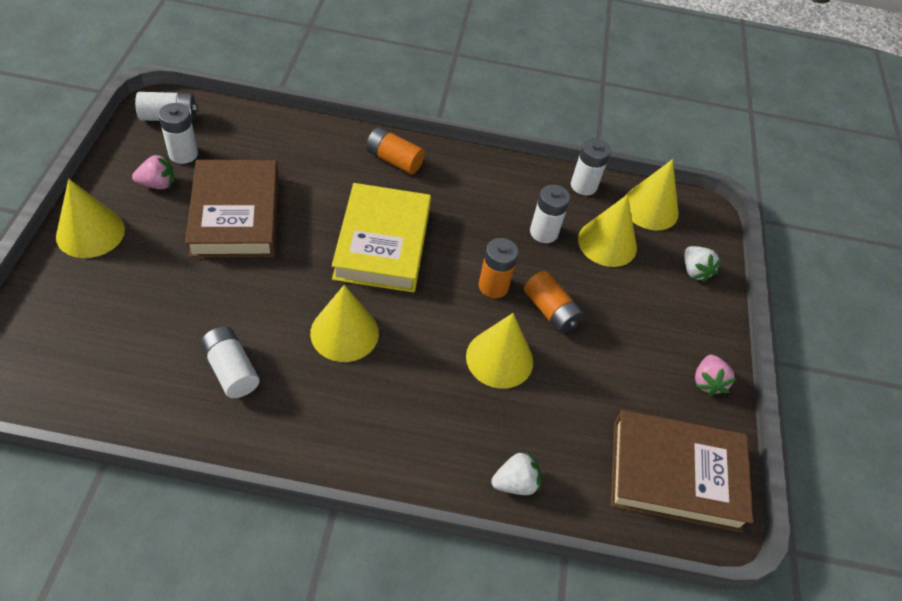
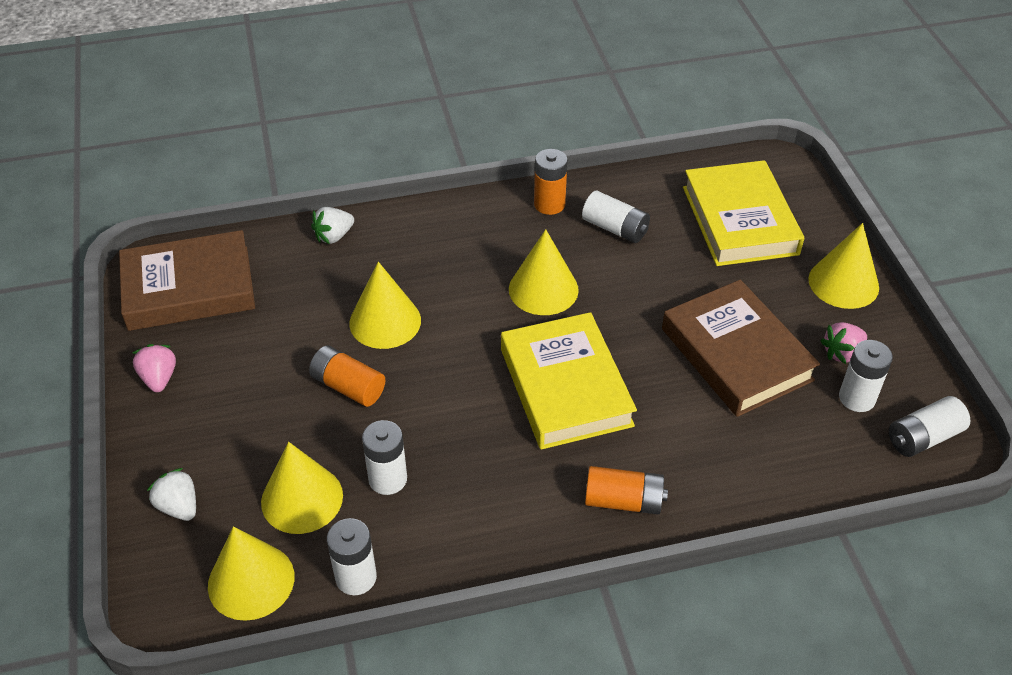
camera: 165 degrees right, 5 degrees down
(108, 328) = (739, 220): none -> yellow book
(493, 286) = (421, 388): orange battery -> orange battery (549, 204)

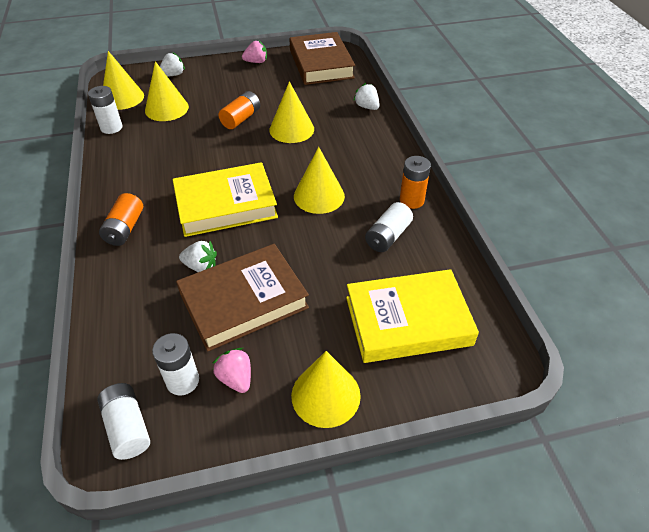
camera: 90 degrees right, 0 degrees up
(388, 479) = (171, 135): white battery -> none
(686, 402) = (200, 266): none -> white strawberry

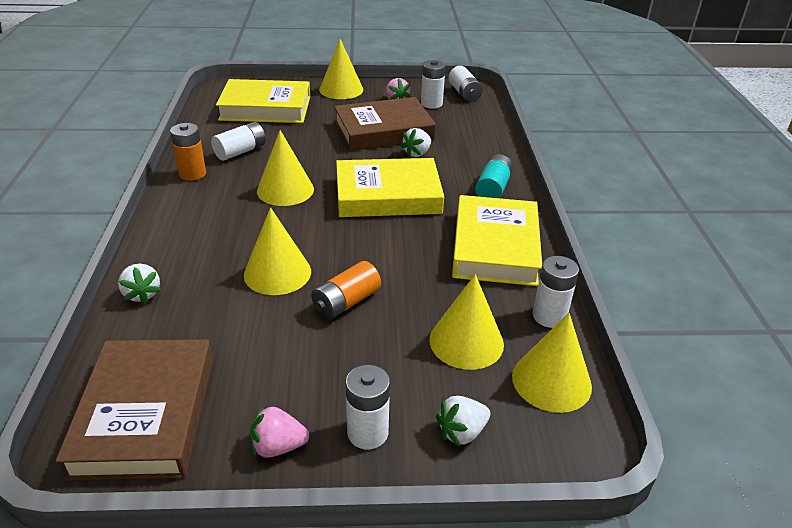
camera: 170 degrees left, 10 degrees down
(125, 228) = (492, 188): orange battery -> turquoise battery
(136, 169) = (495, 247): none -> yellow book
(200, 266) = (417, 153): white strawberry -> white strawberry turned 75 degrees counterclockwise
(217, 70) = (367, 432): none -> white battery

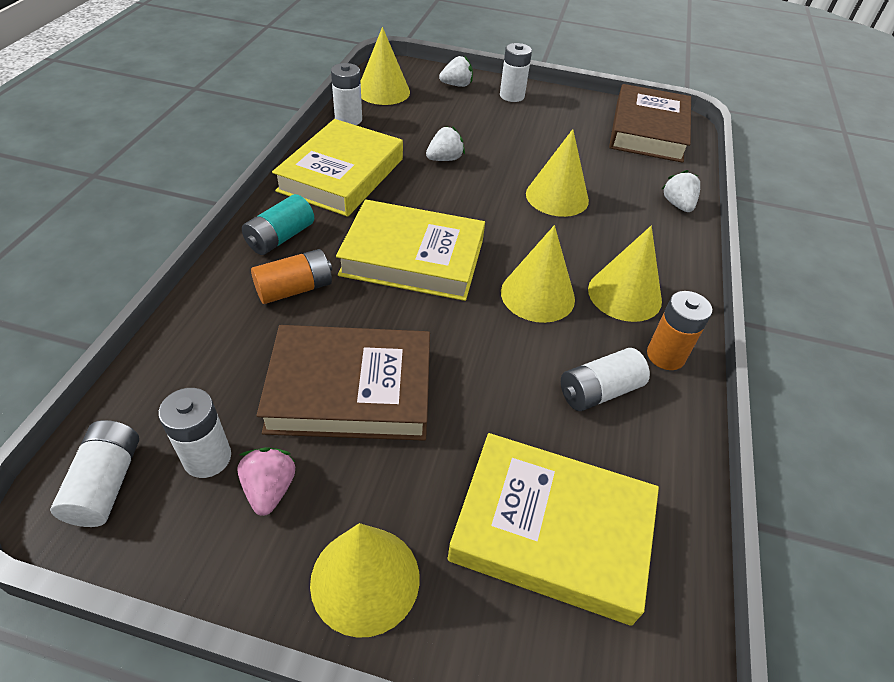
camera: 165 degrees left, 10 degrees up
(278, 446) = (565, 102): pink strawberry -> none
(346, 302) = (502, 161): orange battery -> orange battery (294, 289)
(417, 153) = (331, 321): white strawberry -> white strawberry (444, 159)
(466, 341) = (423, 119): yellow cone -> yellow cone (624, 294)

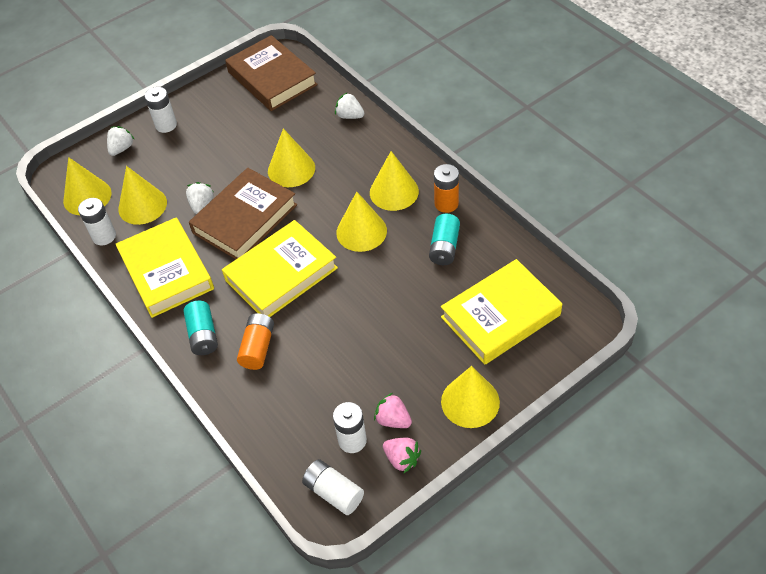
camera: 45 degrees left, 5 degrees up
(205, 540) = (402, 459): none -> pink strawberry
(350, 390) = (358, 356): brown book -> brown book (245, 219)
(406, 124) = (142, 205): none -> yellow cone
(599, 391) = (444, 247): white battery -> turquoise battery

